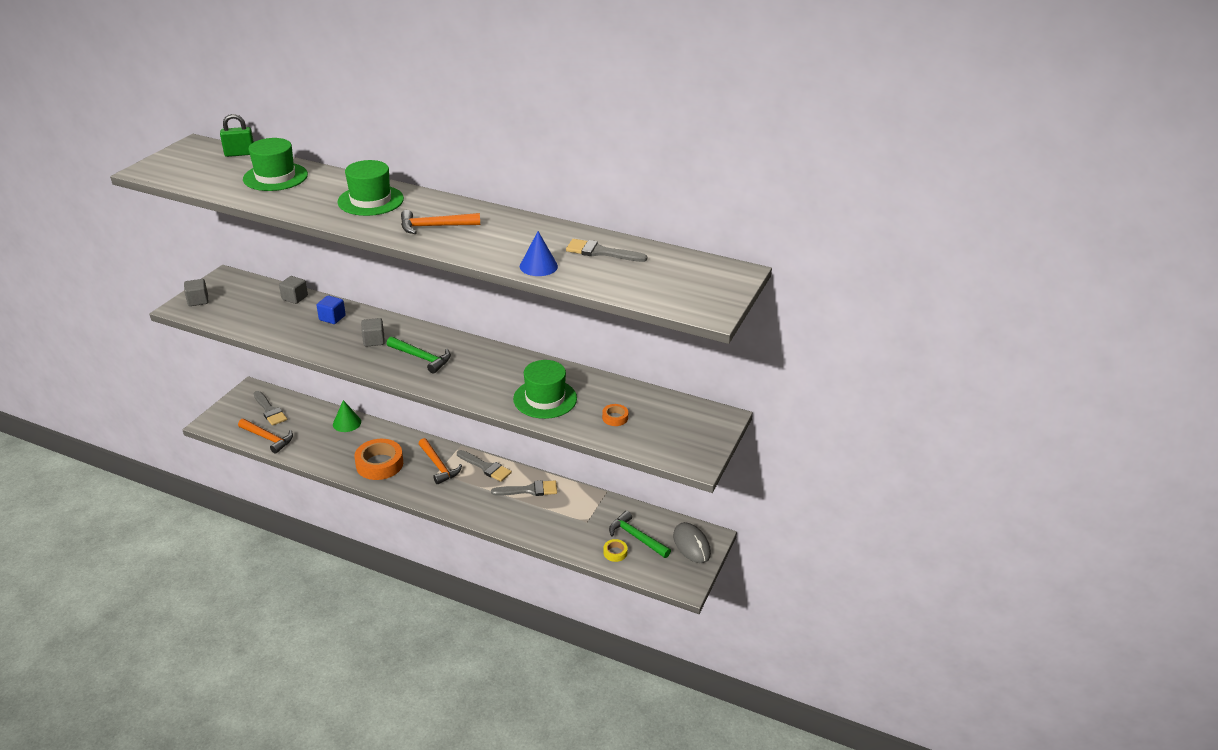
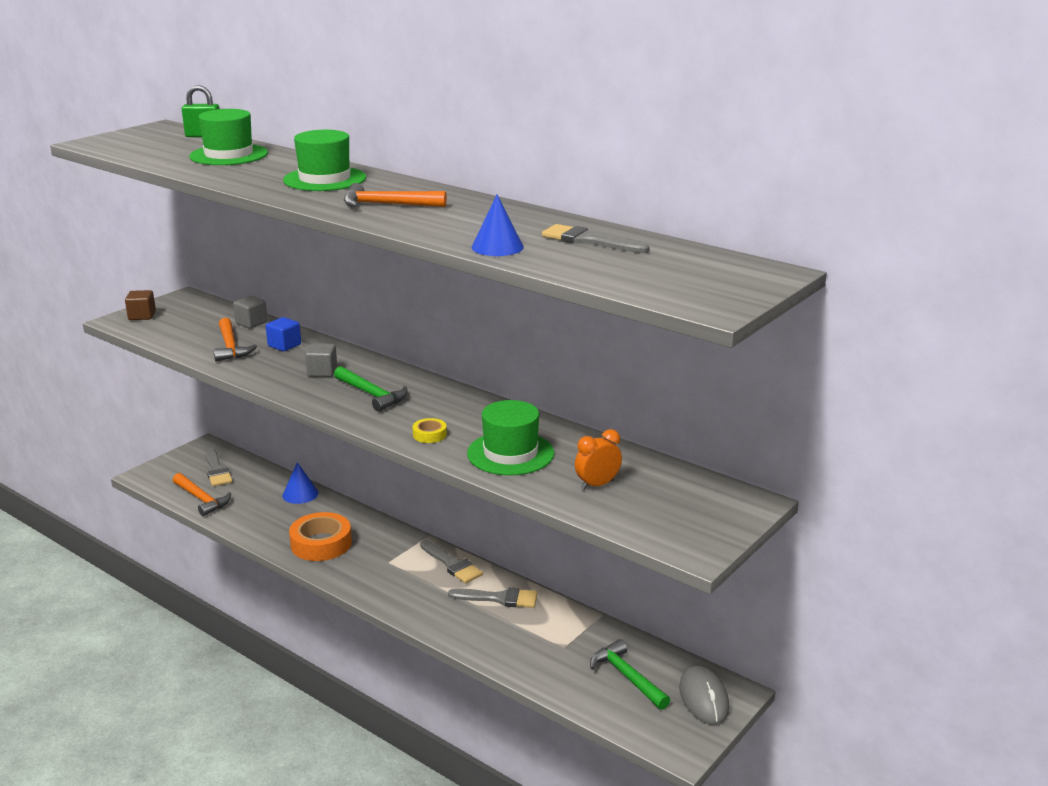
camera: 15 degrees right, 10 degrees down
(198, 300) = (142, 316): grey cube -> brown cube
(347, 423) = (300, 494): green cone -> blue cone
(438, 466) = (393, 555): orange hammer -> orange hammer (230, 347)
(615, 418) = (597, 485): orange tape -> orange clock
(615, 552) = (591, 692): yellow tape -> yellow tape (429, 435)

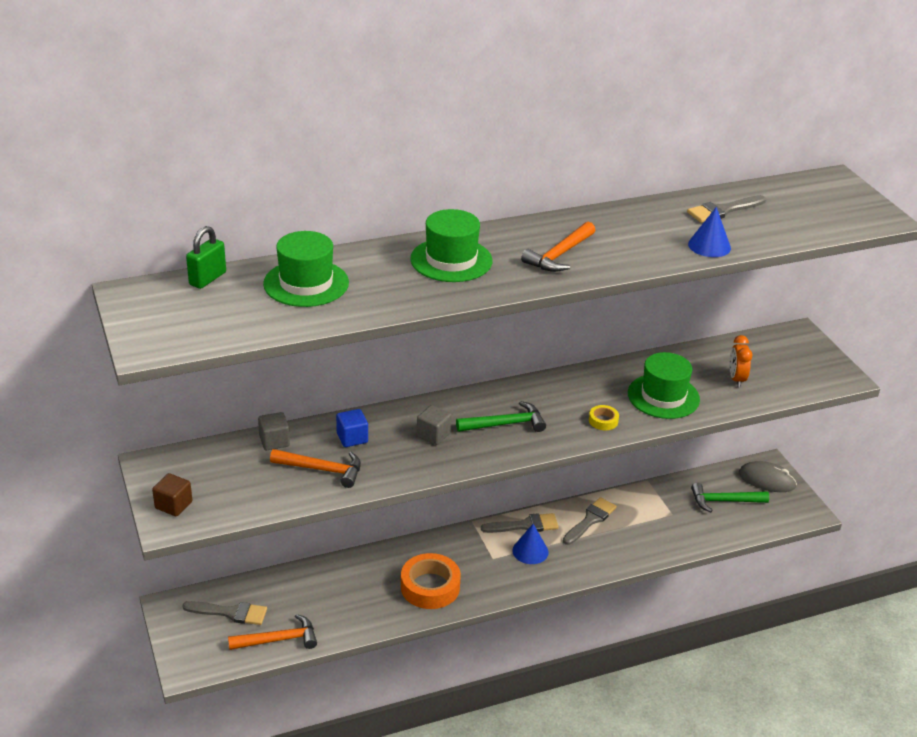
camera: 60 degrees left, 10 degrees up
(300, 494) = (332, 571): blue cone -> blue cone (530, 551)

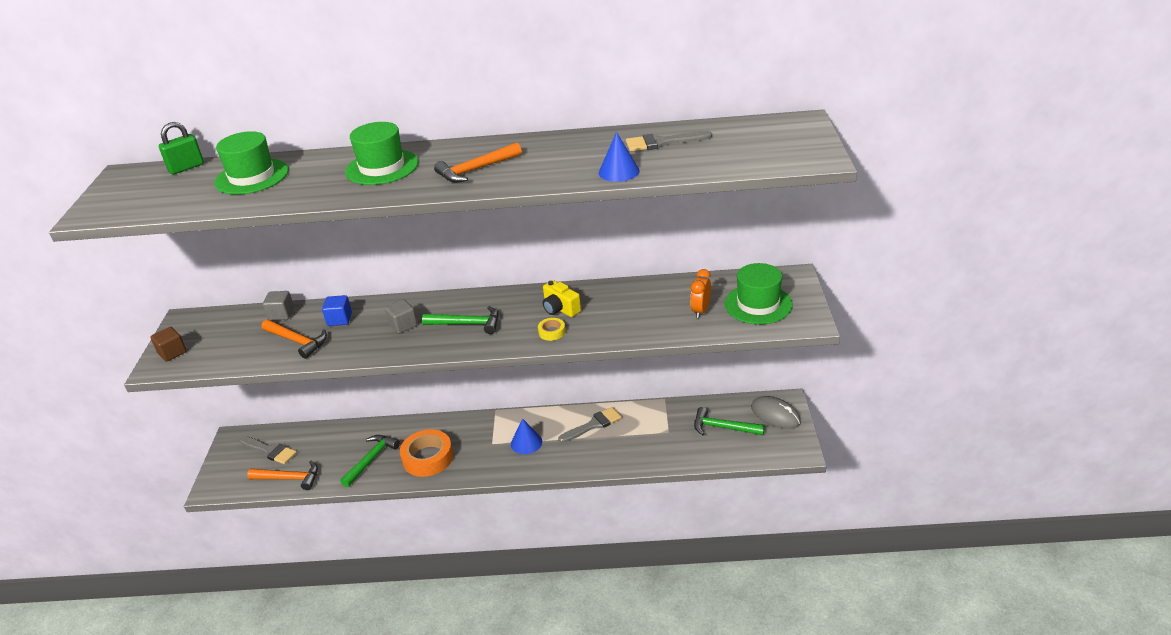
camera: 25 degrees right, 0 degrees up
(364, 600) = (371, 459): none -> green hammer
(525, 525) = (535, 420): grey brush -> none
(593, 395) = (560, 309): none -> yellow camera
(663, 396) = (621, 318): green hat -> green hat (758, 304)

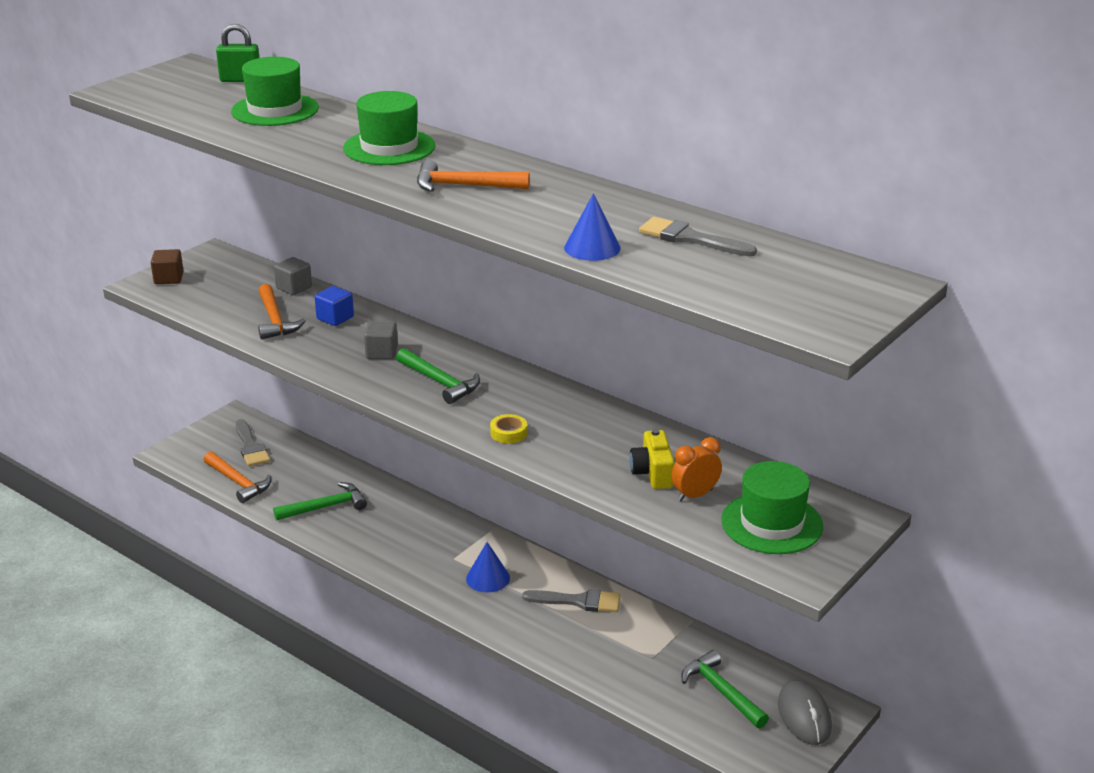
camera: 35 degrees right, 5 degrees down
(428, 458) = (377, 536): orange tape -> none
(560, 309) = (549, 414): yellow camera -> yellow camera (652, 473)

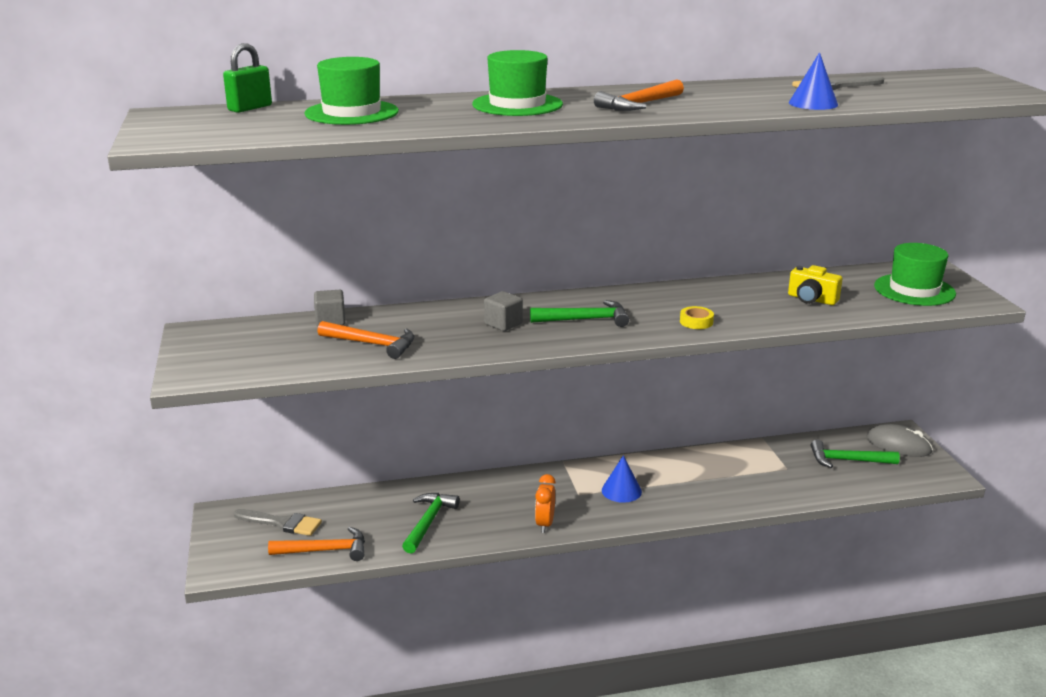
camera: 50 degrees left, 5 degrees down
(169, 278) = (201, 362): brown cube -> none
(335, 318) = (414, 322): blue cube -> none
(578, 601) = (693, 468): grey brush -> none
(695, 495) = (855, 297): orange clock -> orange clock (545, 524)

